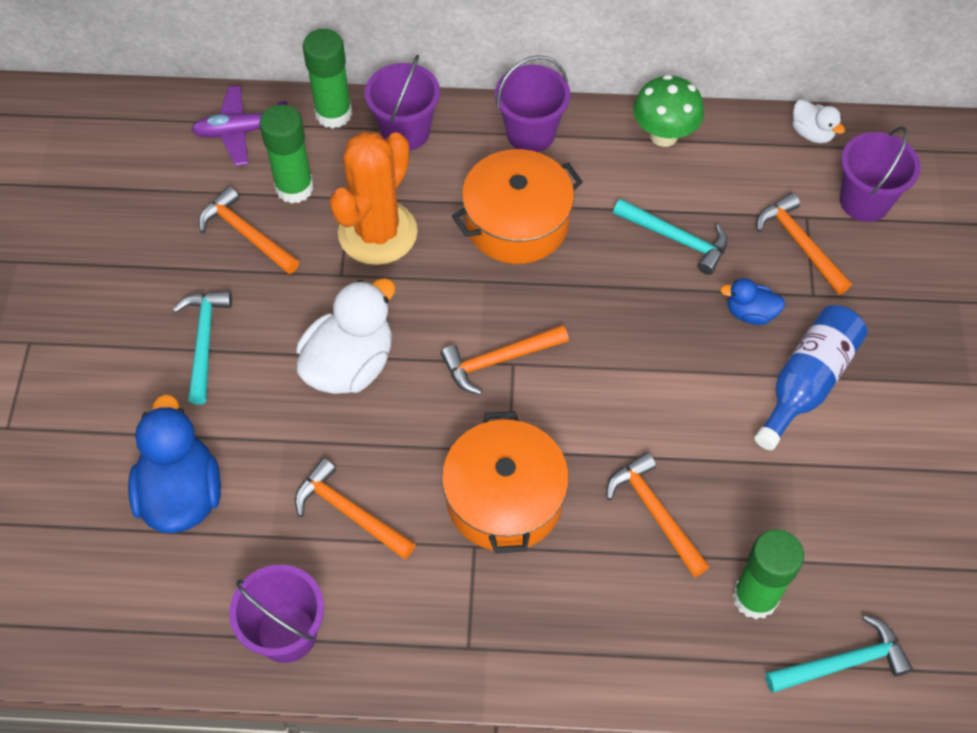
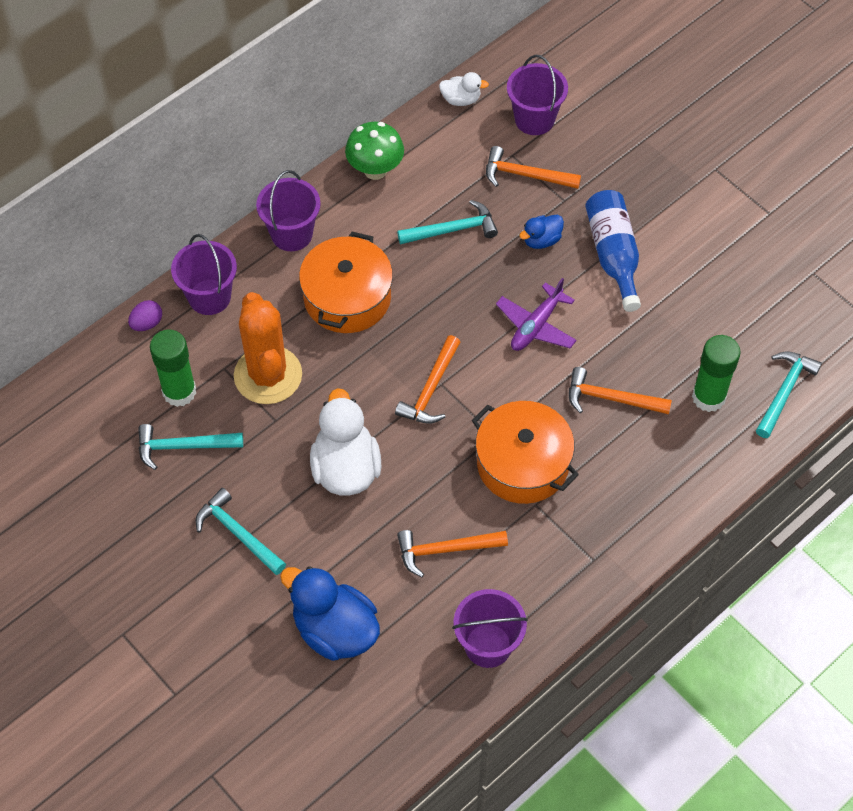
camera: 45 degrees left, 0 degrees up
(241, 131) = (97, 385): purple plane -> purple plane (536, 325)
(246, 233) = (182, 446): orange hammer -> turquoise hammer
(333, 114) = (147, 323): green glue stick -> purple egg

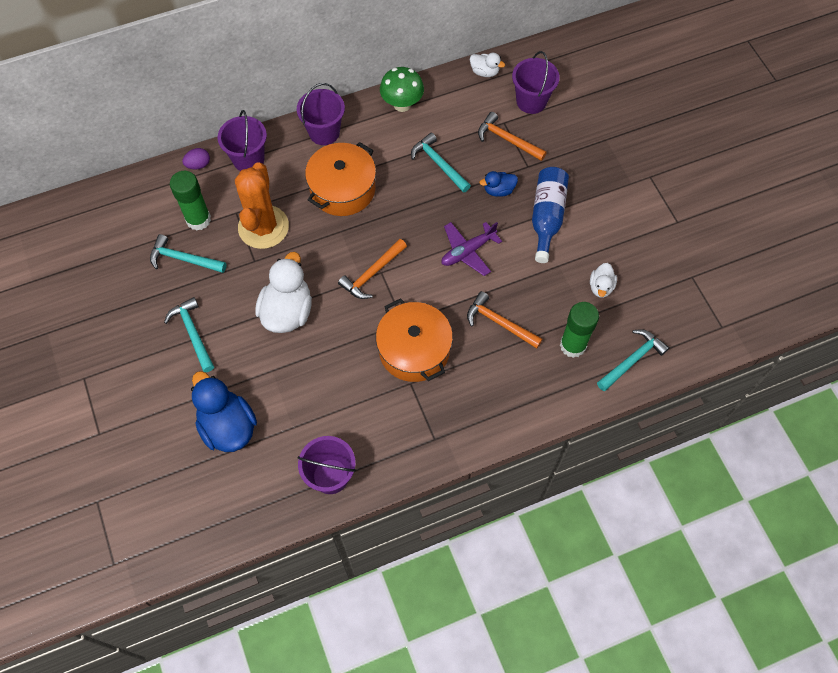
camera: 20 degrees right, 5 degrees up
(444, 550) = (330, 394): orange hammer -> none
(453, 230) = (438, 163): turquoise hammer -> turquoise hammer turned 135 degrees counterclockwise
(712, 318) = (601, 287): none -> white duck

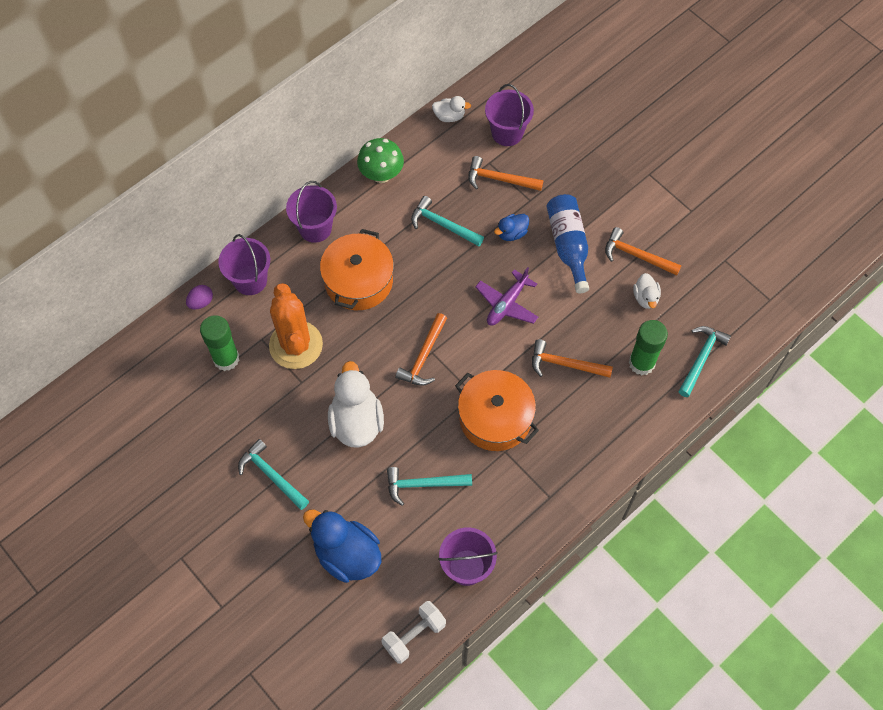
camera: 20 degrees left, 0 degrees up
(183, 259) = (228, 404): turquoise hammer -> turquoise hammer (423, 484)
(256, 521) = (414, 635): none -> white dumbbell
(608, 246) = (636, 255): none -> orange hammer

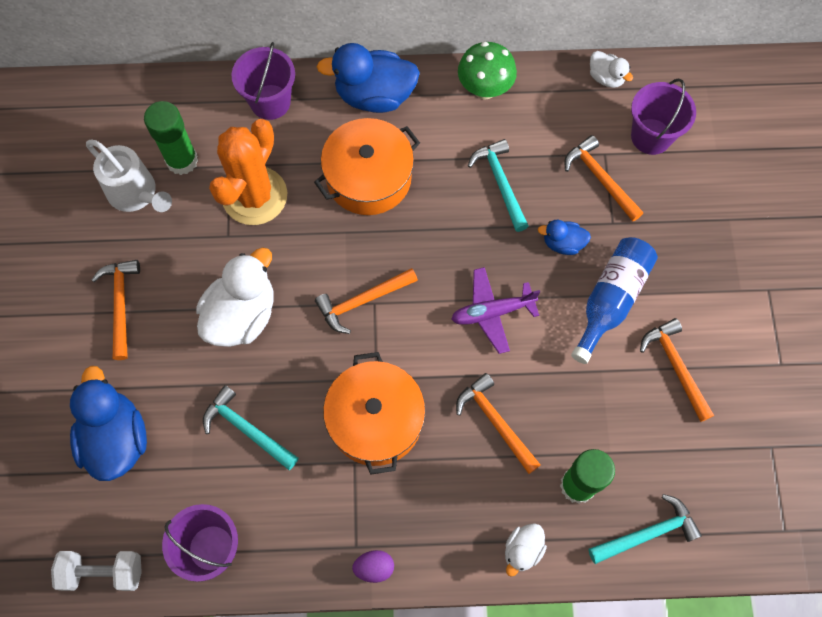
camera: 40 degrees right, 5 degrees up
(201, 302) = (208, 90): purple egg -> purple egg (374, 567)
(216, 401) = (137, 194): none -> white watering can
(271, 475) = (121, 304): turquoise hammer -> orange hammer
(315, 228) = (374, 96): purple bucket -> blue duck
(645, 298) = (645, 419): white duck -> white duck (522, 550)

